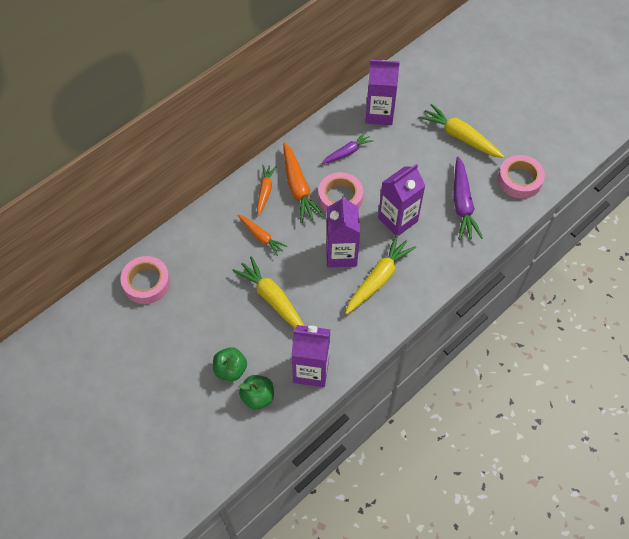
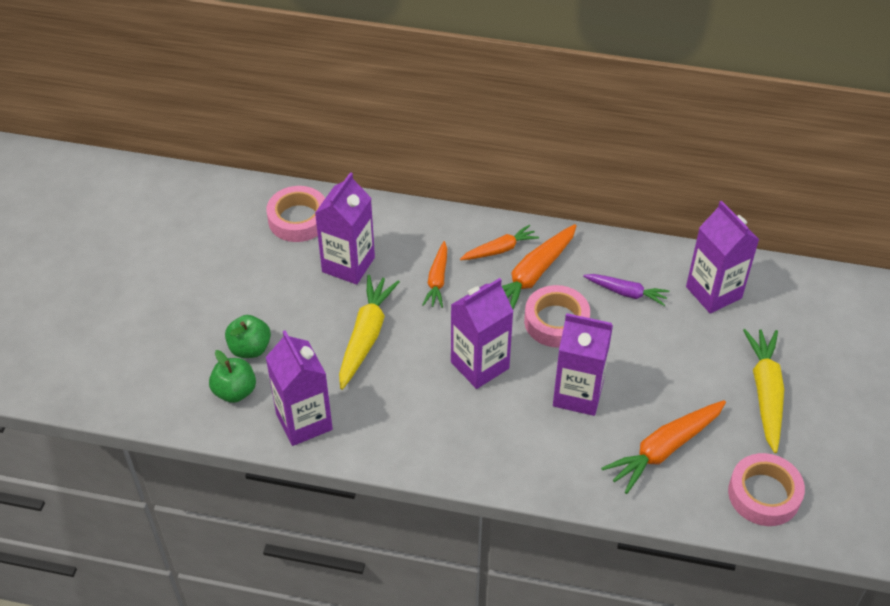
camera: 55 degrees right, 10 degrees down
(209, 277) = (348, 265): none -> purple carton
(378, 279) = (477, 420): yellow carrot -> none
(462, 204) = (664, 449): purple carrot -> orange carrot

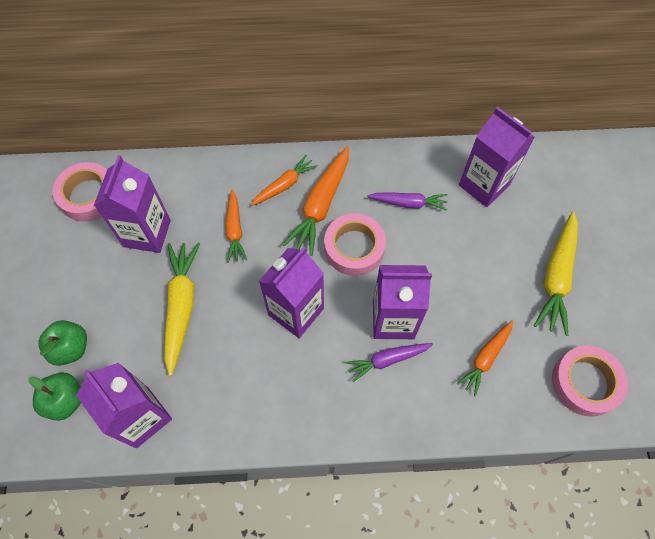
camera: 15 degrees left, 15 degrees up
(561, 428) = (387, 360): none -> purple carrot
(664, 449) = (485, 358): orange carrot -> orange carrot, size x0.62
(765, 393) = (556, 277): yellow carrot -> yellow carrot turned 150 degrees counterclockwise

